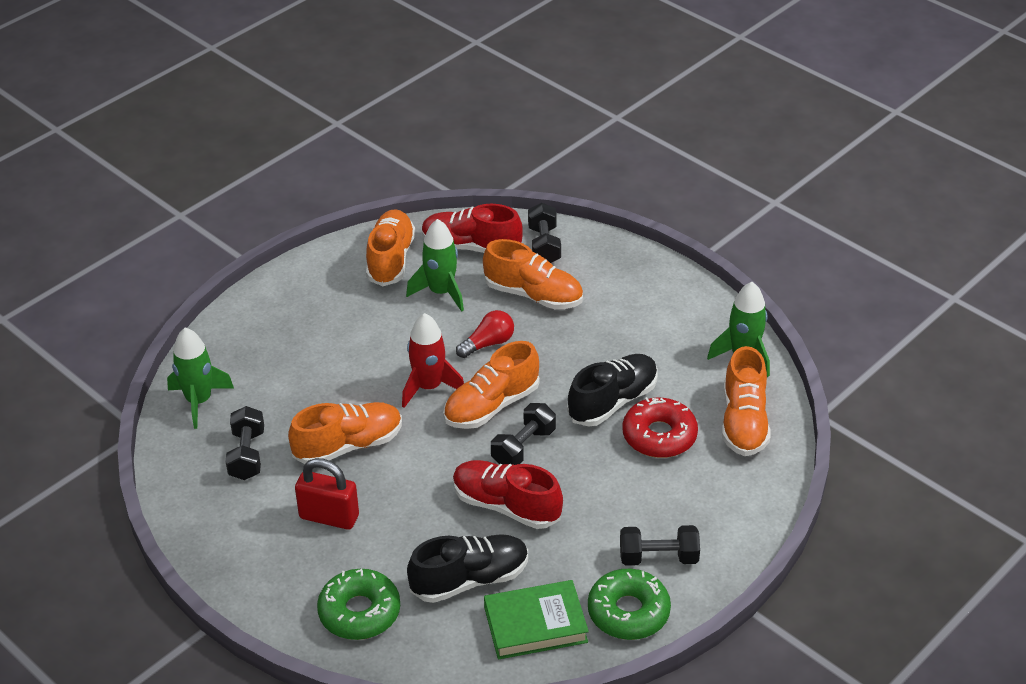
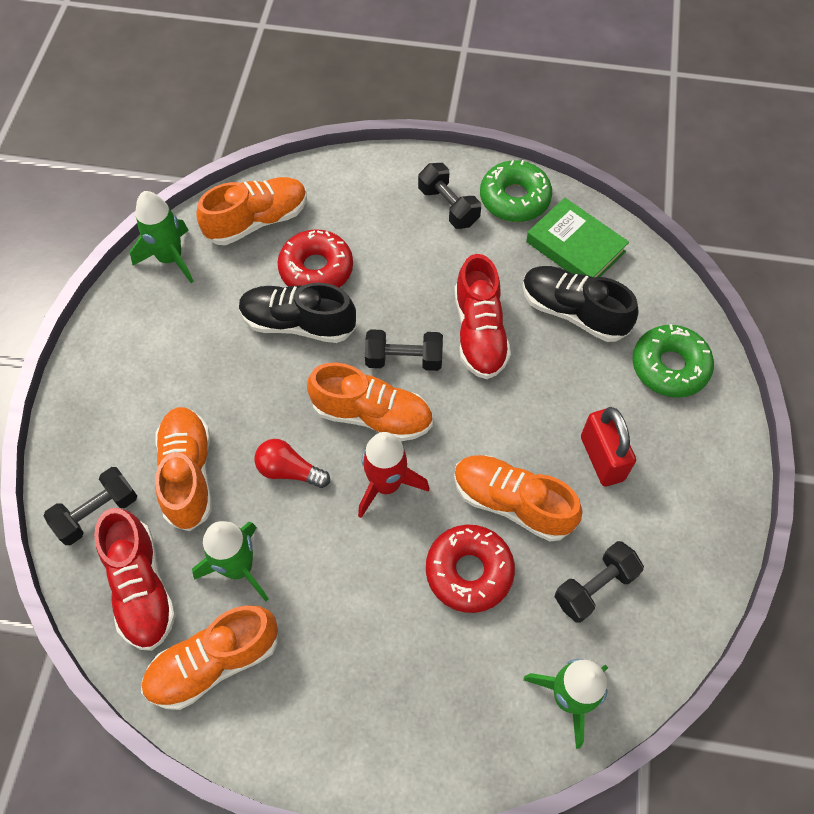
camera: 125 degrees left, 20 degrees up
(325, 397) = (469, 571): none -> red donut

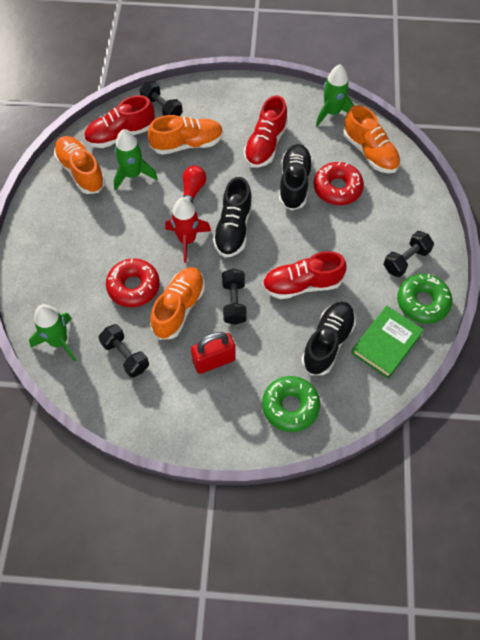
camera: 85 degrees right, 0 degrees up
(215, 356) = (265, 145): none -> red shoe
(372, 415) = (233, 229): orange shoe -> black shoe
(404, 359) = (275, 242): black dumbbell -> black dumbbell (234, 302)

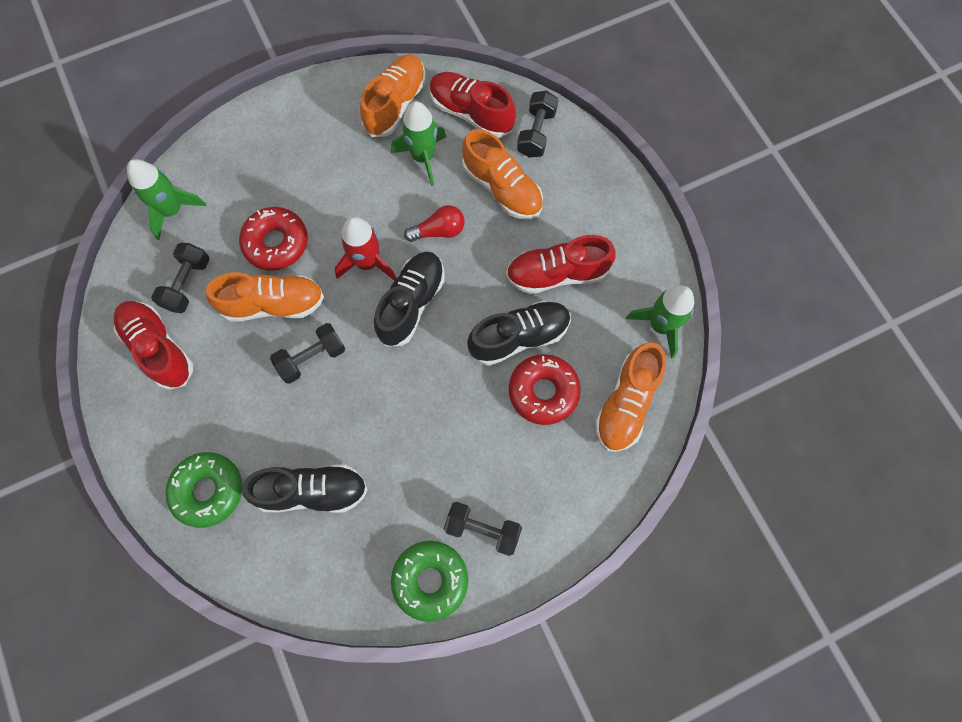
camera: 60 degrees right, 10 degrees up
(214, 361) = (226, 377): red padlock -> none
(233, 229) = (411, 303): black shoe -> black shoe turned 135 degrees clockwise
(302, 284) = (377, 421): red shoe -> red shoe (159, 348)
(386, 344) = (346, 562): green book -> none

